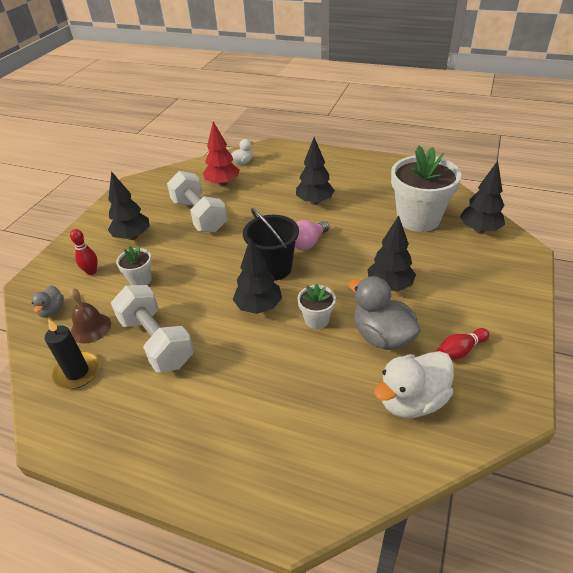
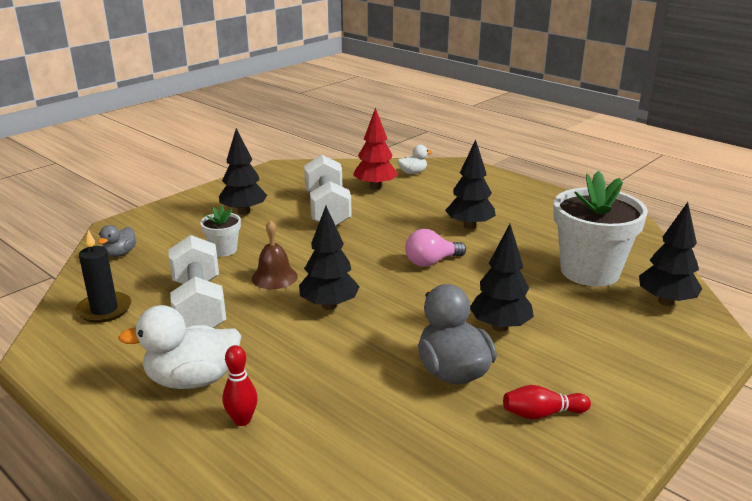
camera: 20 degrees right, 15 degrees down
(91, 271) = (181, 231): red bowling pin -> red bowling pin (242, 420)
(91, 328) = (144, 277): brown bell -> brown bell (274, 277)
(274, 268) = (373, 275): black bucket -> none
(316, 320) = (386, 335): white flower pot -> none
(412, 400) = (441, 443): white duck -> white duck (192, 380)

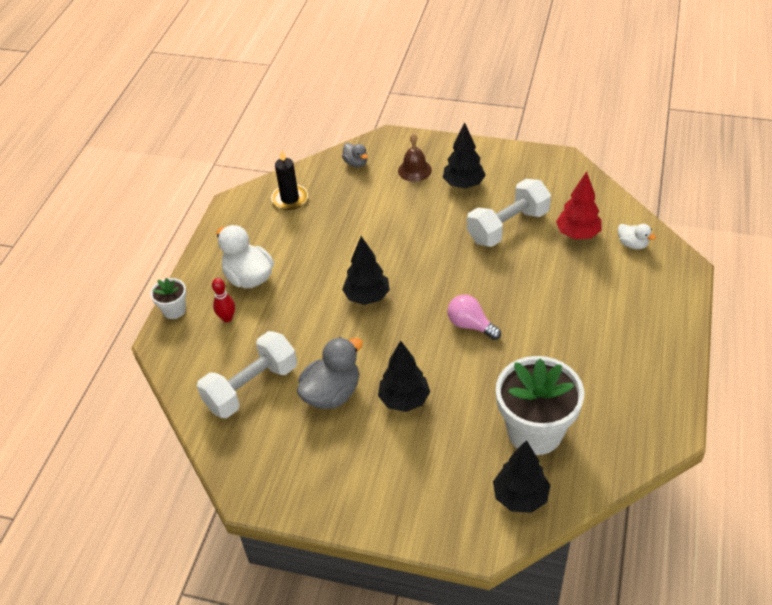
camera: 65 degrees right, 20 degrees up
(120, 254) = (356, 163): grey duck -> grey duck turned 120 degrees counterclockwise
(199, 306) = (322, 236): white dumbbell -> white dumbbell (251, 387)
(223, 250) = (399, 207): white flower pot -> white flower pot (174, 310)
(274, 277) = (383, 251): brown bell -> brown bell (414, 170)
(469, 226) = (554, 325): black tree -> none
(542, 414) = (314, 456): red bowling pin -> none

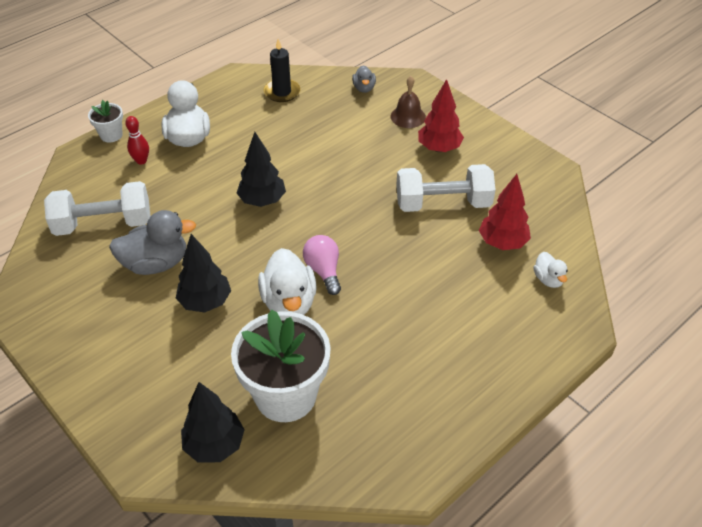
camera: 30 degrees right, 0 degrees up
(463, 184) = (439, 148): black tree -> red tree
(469, 363) = (289, 302): none -> white duck

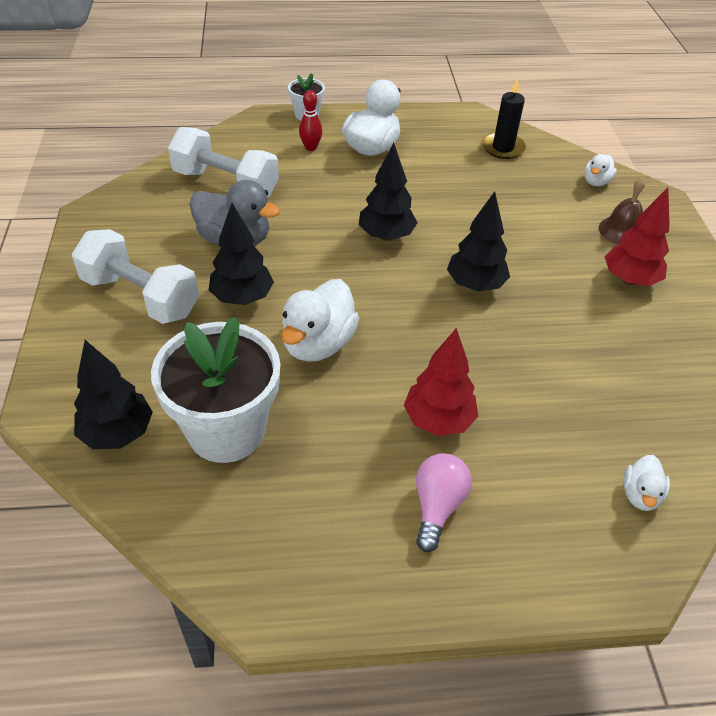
camera: 35 degrees right, 0 degrees up
(324, 271) = (382, 333): pink light bulb -> pink light bulb (437, 506)
(351, 204) = (475, 285): none -> black tree
(364, 88) = (596, 182): grey duck -> white duck
(443, 203) = (580, 338): white dumbbell -> white dumbbell (141, 296)
(502, 243) = (616, 419): red tree -> red tree (438, 420)

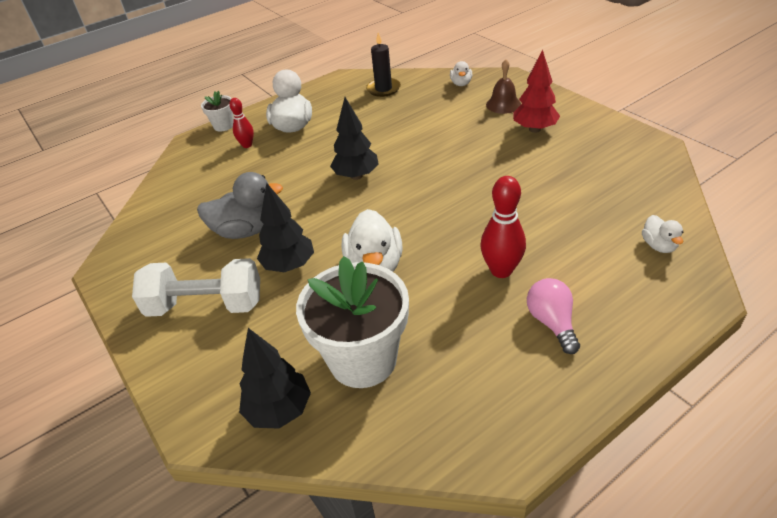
camera: 25 degrees left, 5 degrees down
(226, 184) = (203, 197): white dumbbell -> none
(438, 420) = (501, 270): red tree -> red bowling pin
(475, 285) = (445, 177): black tree -> none

